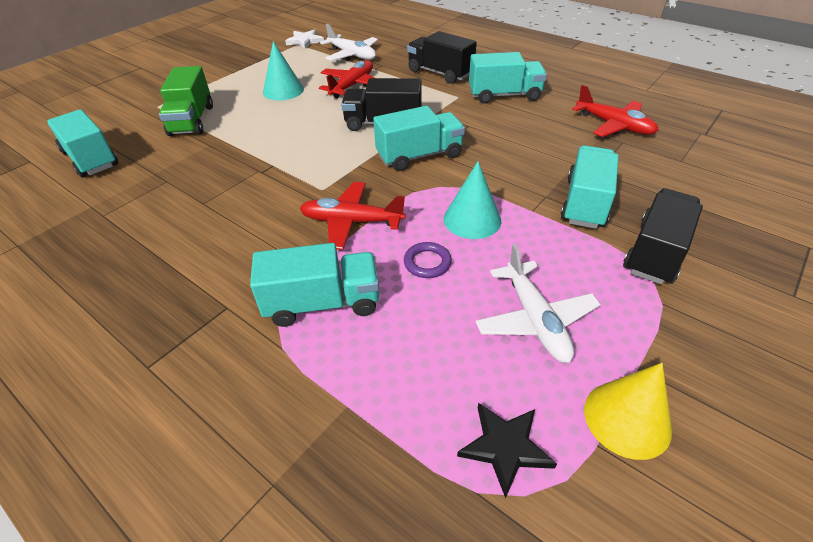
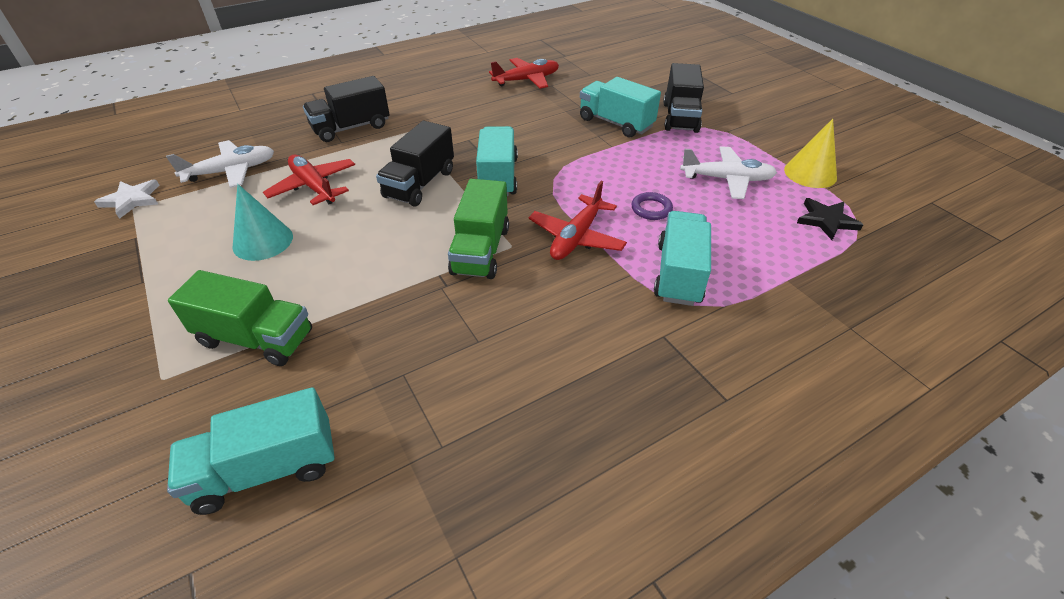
camera: 70 degrees left, 0 degrees up
(309, 175) = (481, 250): none -> green truck
(472, 219) = (608, 174): turquoise cone -> none
(504, 95) = (434, 108): turquoise truck -> none
(655, 252) = (680, 117): black truck -> black truck turned 135 degrees counterclockwise

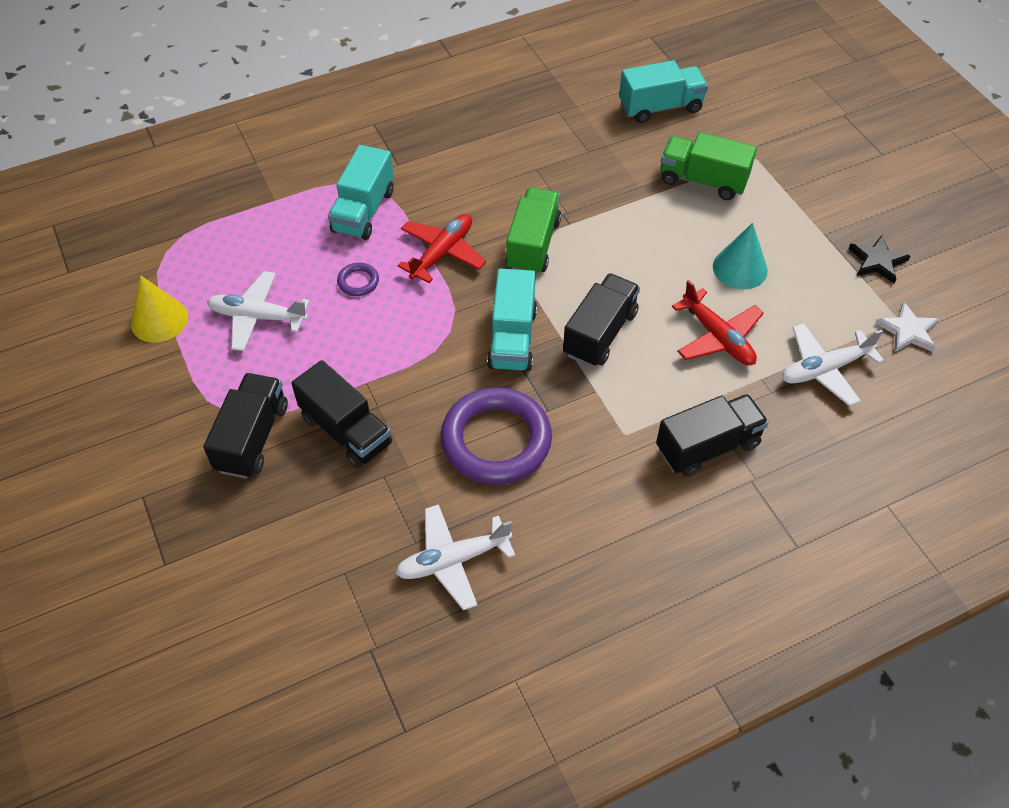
camera: 175 degrees left, 10 degrees up
(506, 124) = (496, 440): none -> purple ring
(527, 80) = (453, 560): red plane -> white plane
(615, 123) = (346, 430): turquoise truck -> black truck
(826, 220) = (193, 256): black star -> black star (877, 261)

